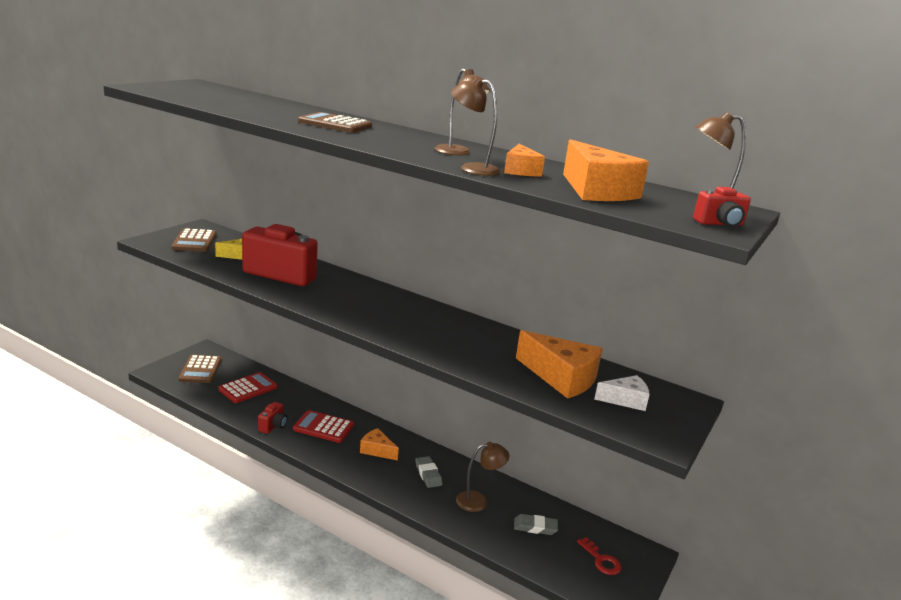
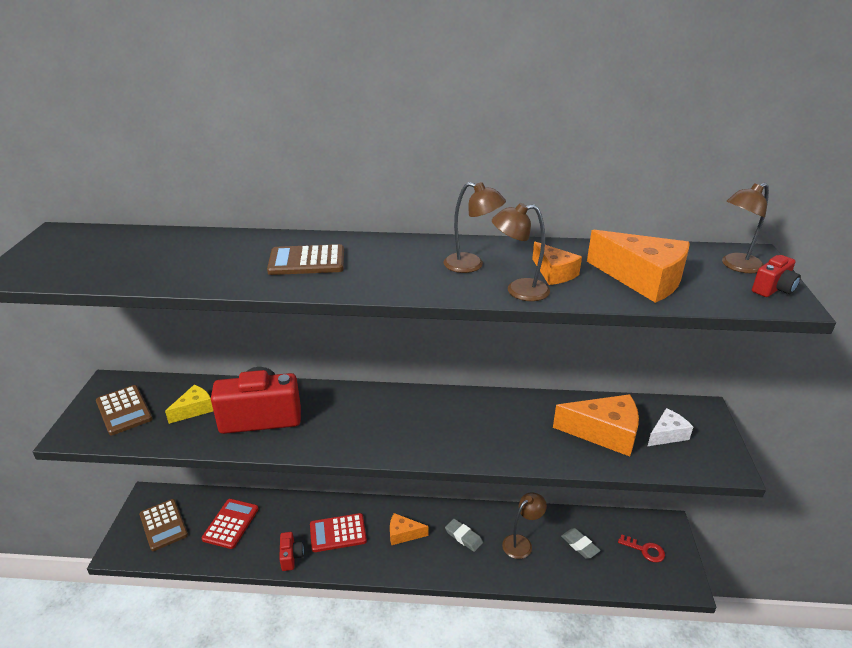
camera: 25 degrees left, 10 degrees up
(535, 527) = (580, 545): grey eraser -> grey eraser turned 75 degrees clockwise

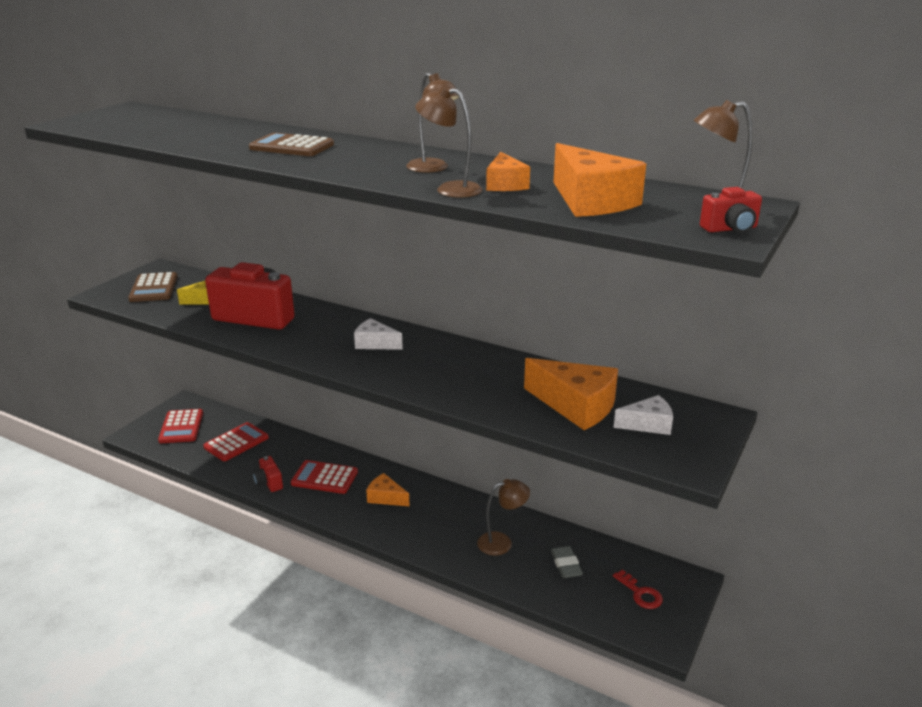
camera: 25 degrees right, 5 degrees down
(163, 525) = (181, 427): brown calculator -> red calculator
(291, 557) = (269, 483): red camera -> red camera turned 135 degrees clockwise
(395, 416) = (375, 343): none -> white cheese
(463, 537) = (444, 518): grey eraser -> none

